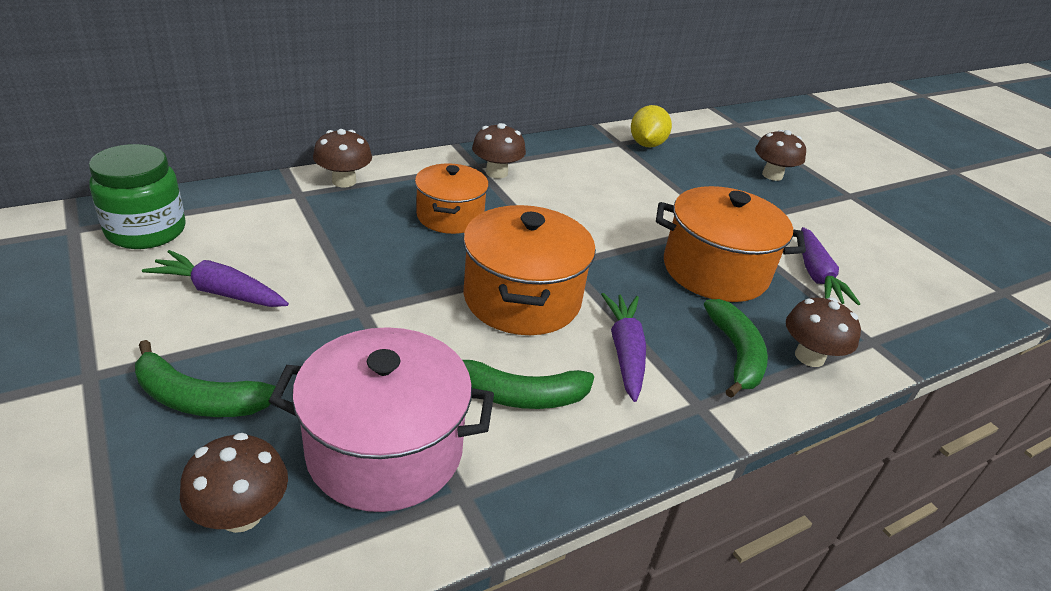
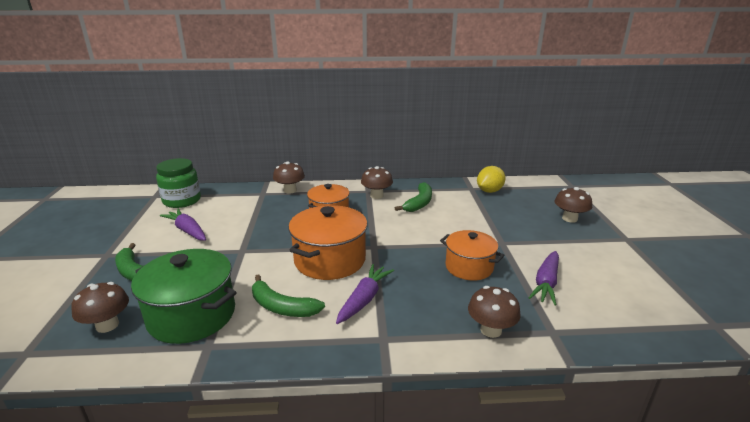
camera: 30 degrees right, 10 degrees down
(385, 450) = (192, 315): pink pot -> green pot
(715, 271) = (469, 267): orange pot -> orange pot, size x0.65
(736, 354) = (437, 316): green banana -> green banana (419, 203)

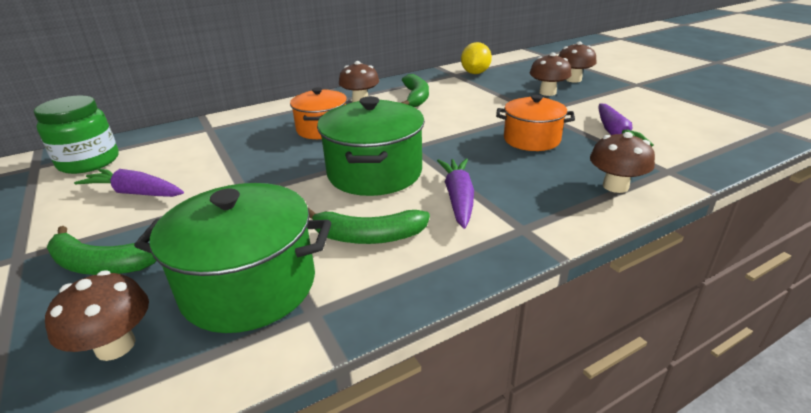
camera: 25 degrees left, 5 degrees up
(290, 190) = (244, 118): brown mushroom -> brown mushroom (547, 92)
(330, 260) = (374, 173): orange pot -> green pot

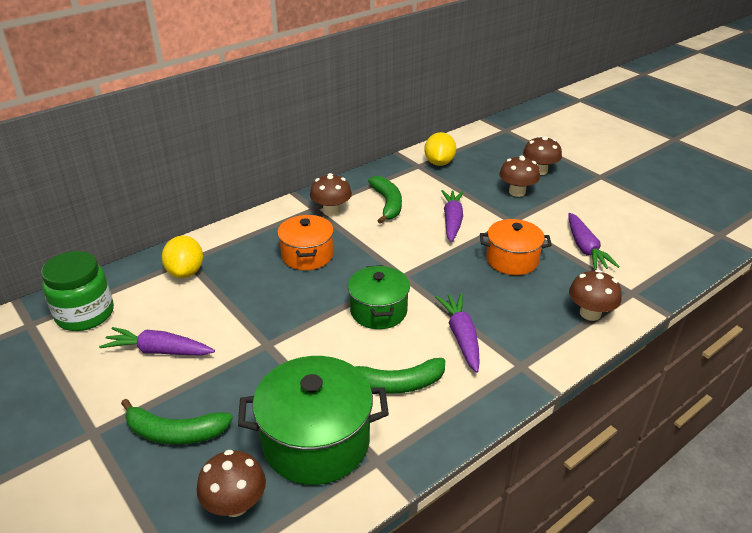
camera: 10 degrees left, 5 degrees up
(201, 136) = (186, 272): none -> yellow lemon
(374, 173) = (378, 311): green pot -> green pot, size x0.65
(476, 110) = (452, 221): none -> purple carrot

